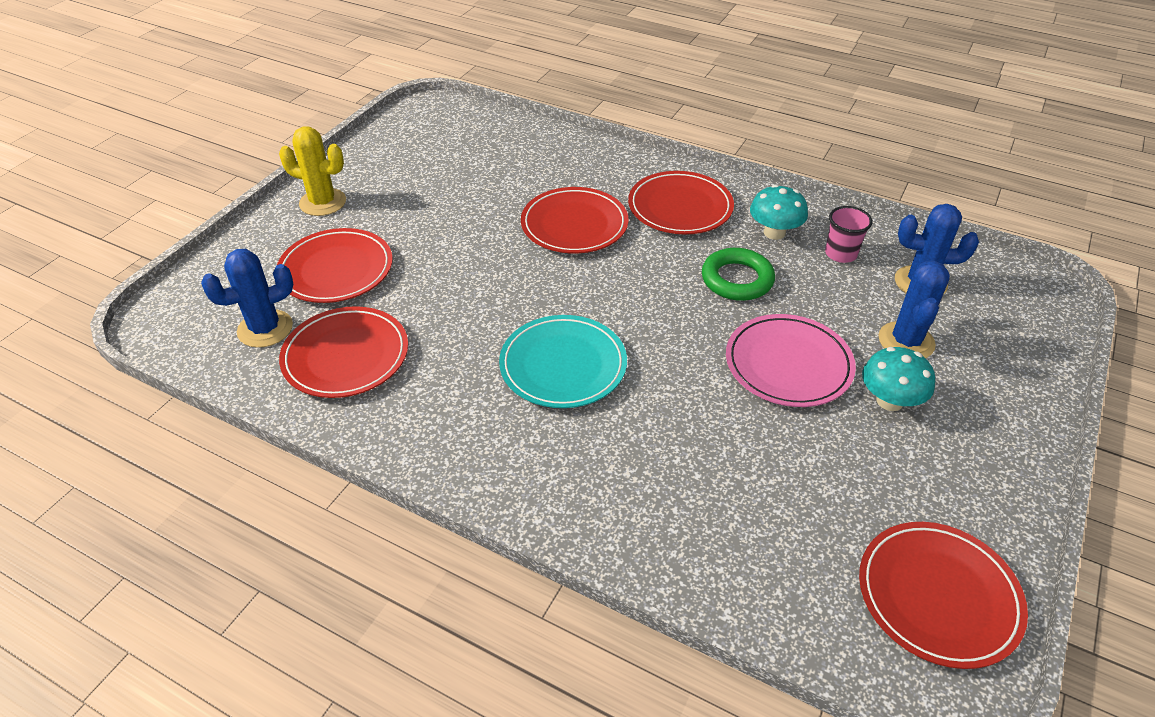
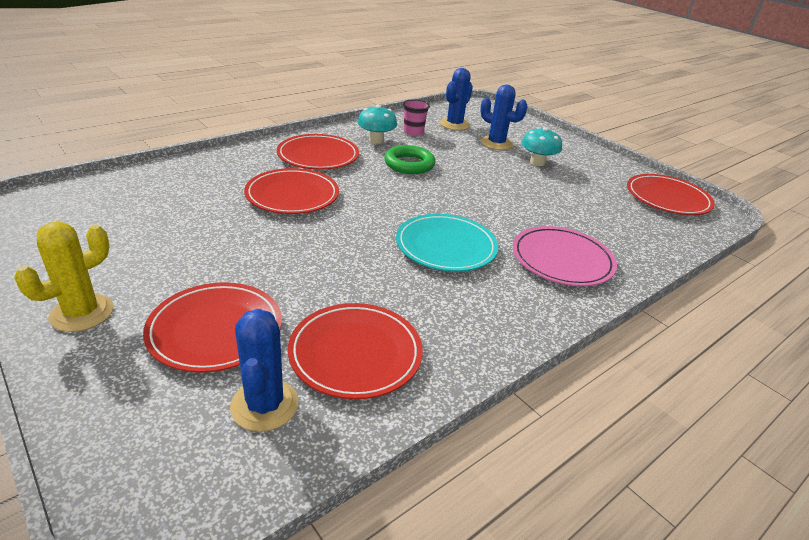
camera: 70 degrees left, 10 degrees down
(788, 364) = (494, 176): pink plate -> pink plate (562, 260)

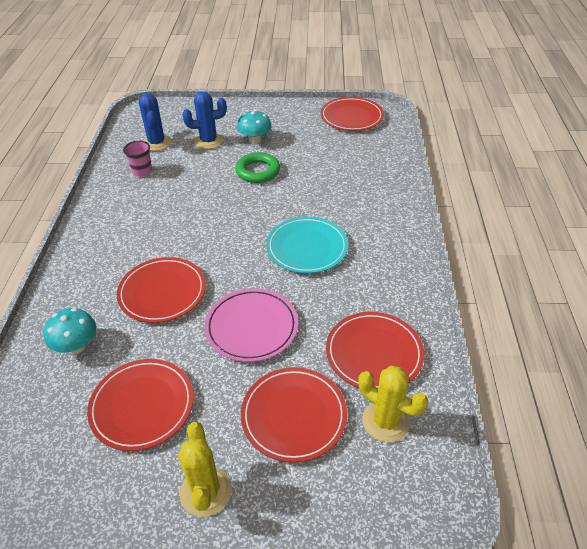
camera: 45 degrees left, 10 degrees up
(264, 405) = (386, 421): blue cactus -> yellow cactus
(318, 156) = (117, 246): red plate -> red plate (142, 406)
(376, 140) = (131, 199): turquoise mushroom -> turquoise mushroom (77, 346)
(409, 164) = (187, 203): green ring -> green ring (258, 171)
(562, 260) = (368, 205): pink plate -> pink plate (251, 327)

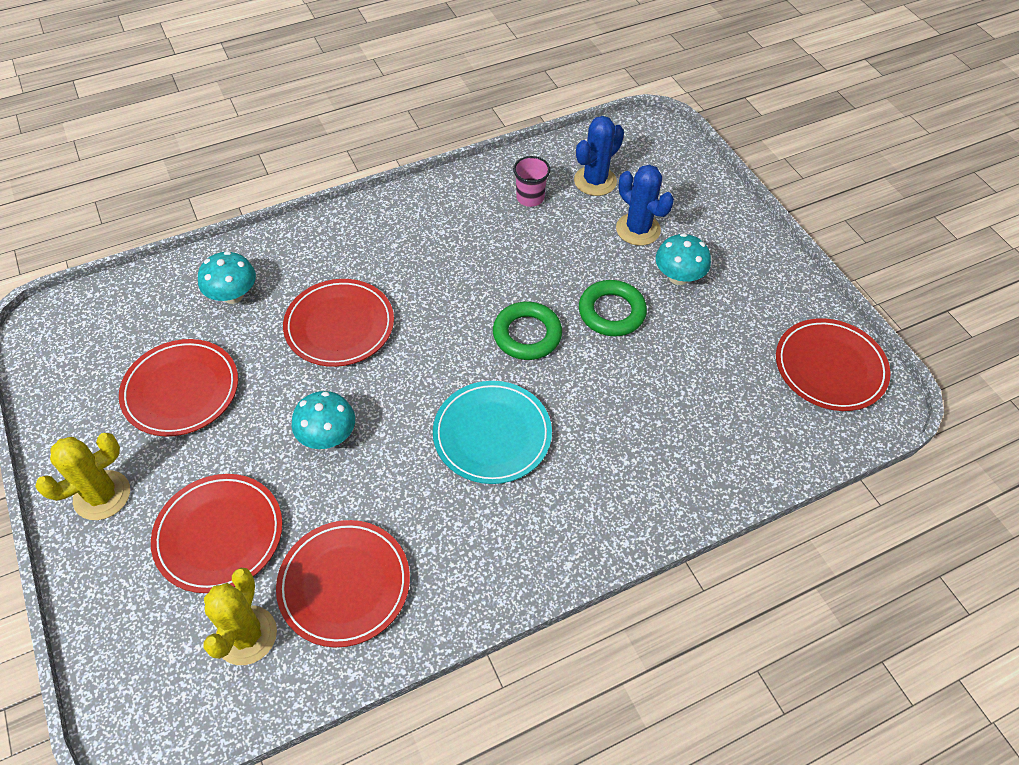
camera: 60 degrees right, 10 degrees up
(245, 208) = (527, 335): none -> green ring
(251, 327) = (327, 436): pink plate -> turquoise mushroom

